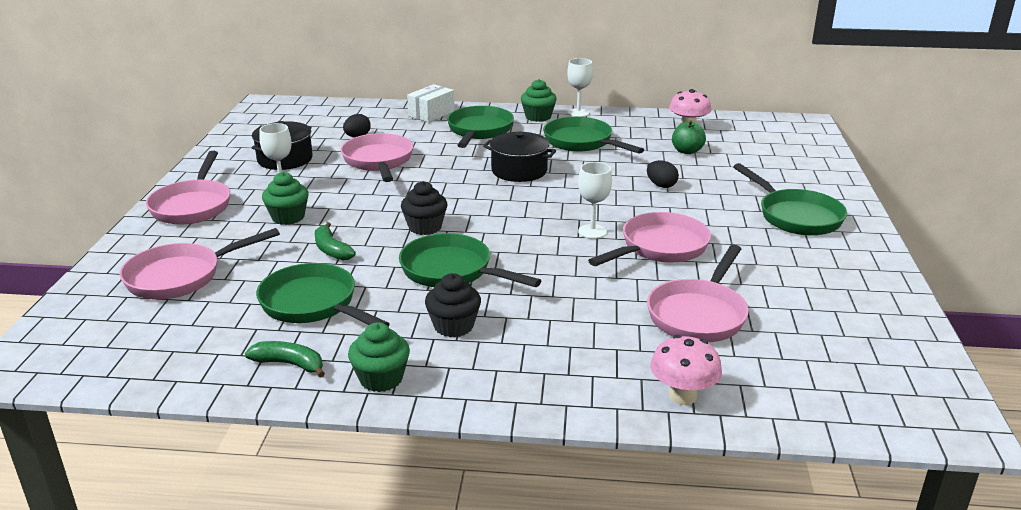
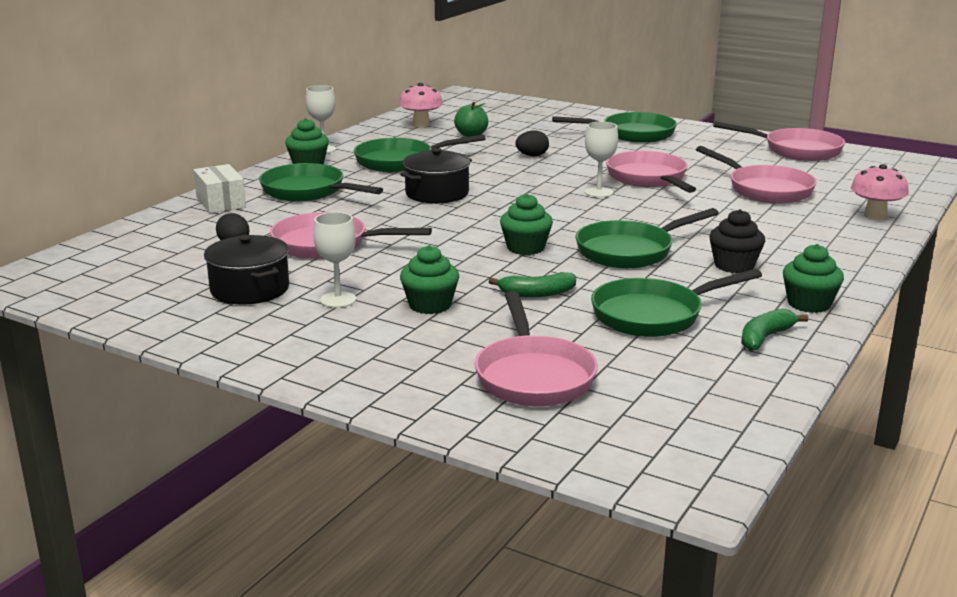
camera: 65 degrees left, 5 degrees down
(193, 205) = (330, 355): pink pan -> pink pan (796, 150)
(425, 227) = (525, 248): black cupcake -> green cupcake

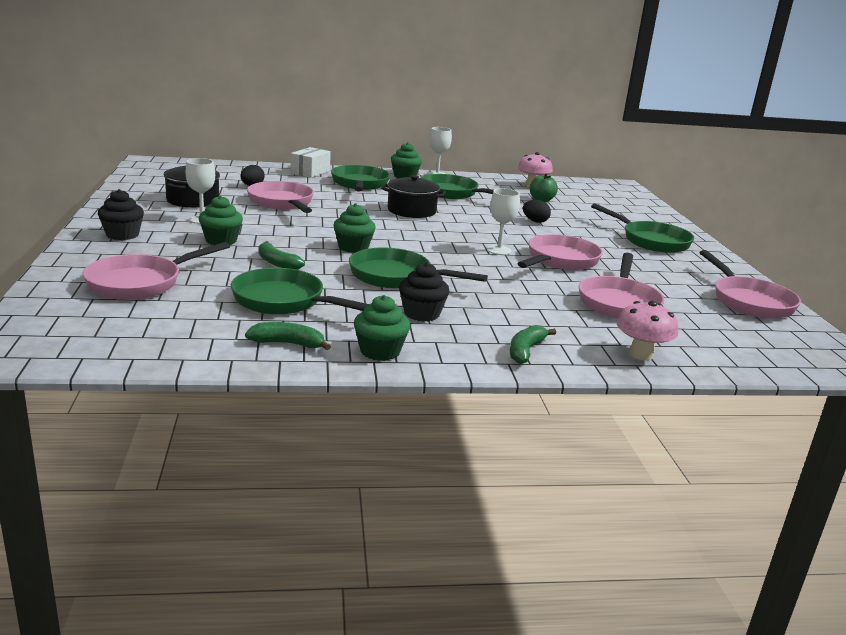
camera: 50 degrees right, 0 degrees up
(343, 356) = (122, 235): none -> black cupcake
(843, 251) = (525, 351): none -> green banana

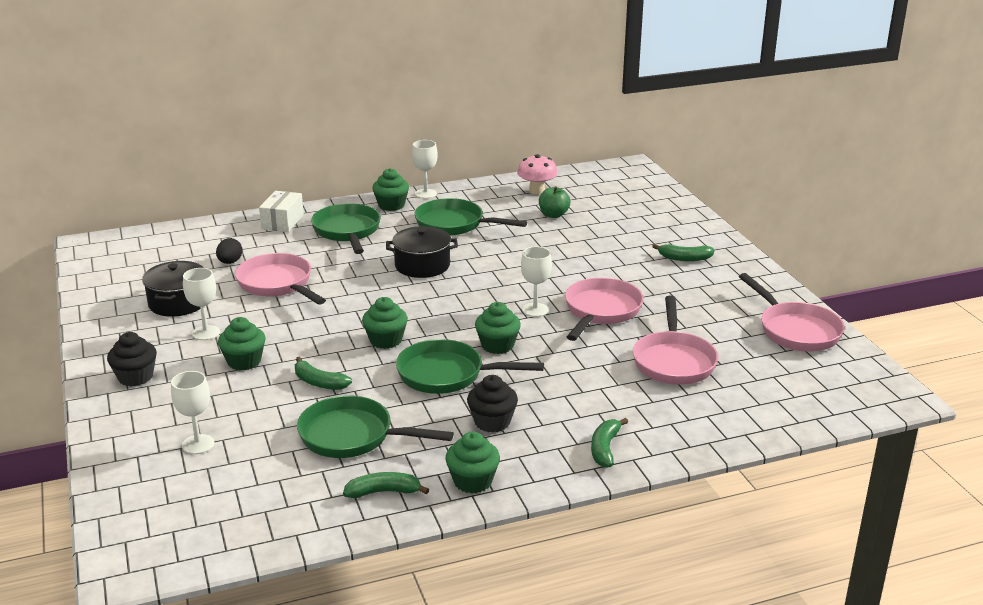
camera: 10 degrees left, 5 degrees up
(141, 283) = (198, 444): pink pan -> white goblet
(453, 266) = (497, 345): none -> green cupcake
(535, 221) = (557, 253): black egg -> none
(641, 354) = (710, 428): pink mushroom -> none
(651, 241) = (684, 258): green pan -> green banana

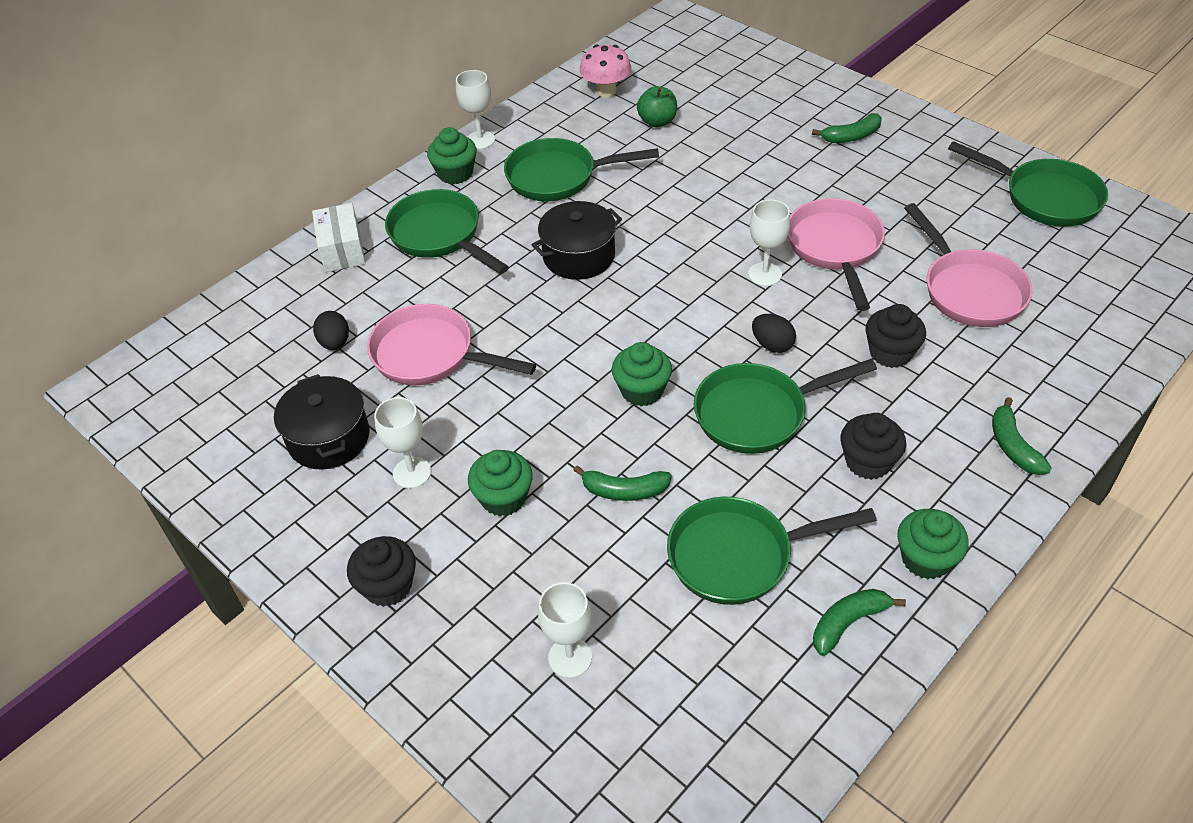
camera: 25 degrees left, 20 degrees up
(497, 345) = (772, 345): green cupcake -> black egg
(575, 374) = (890, 353): none -> black cupcake
(795, 330) = (1044, 197): pink pan -> green pan

